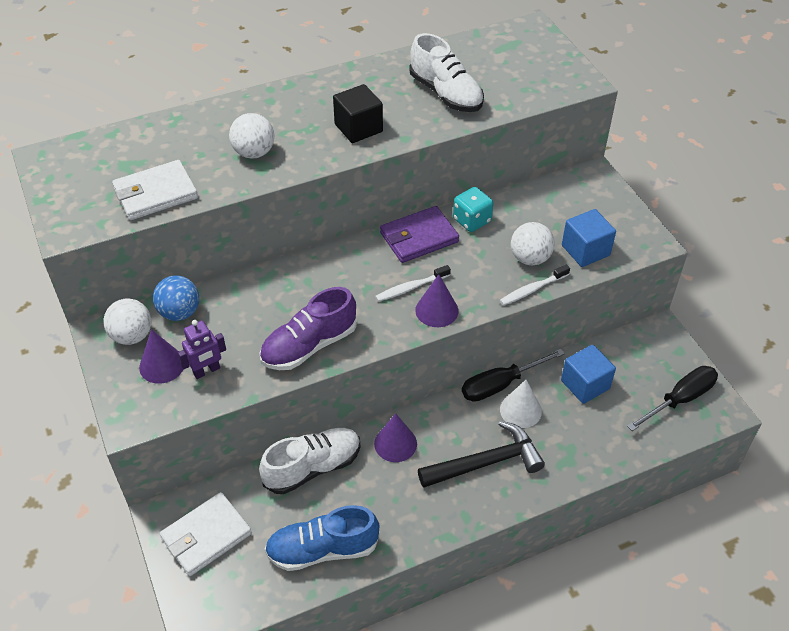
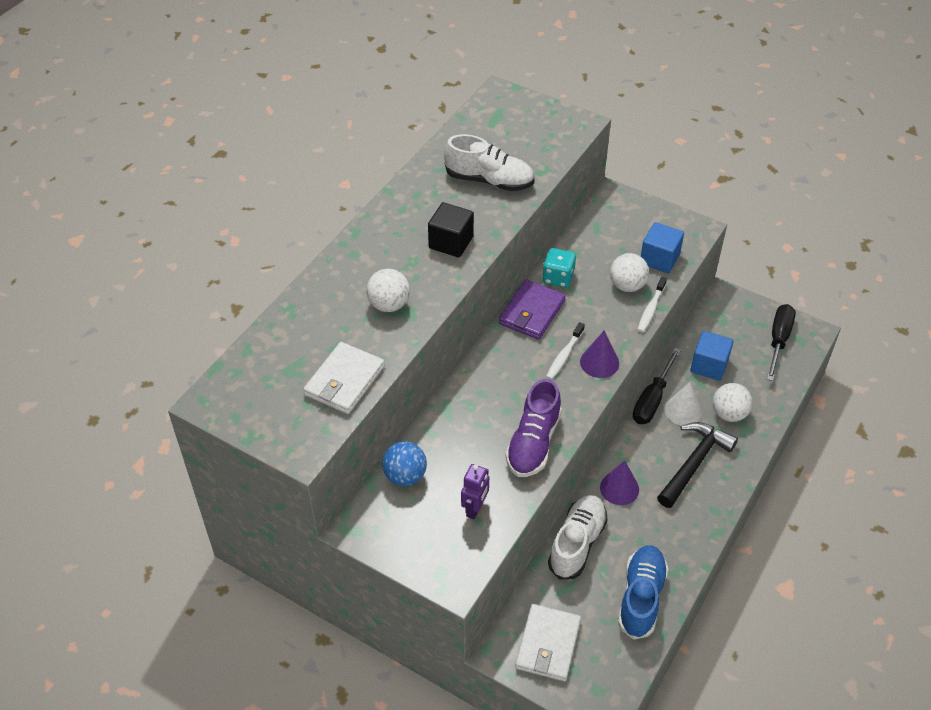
camera: 35 degrees left, 0 degrees up
(132, 336) = (385, 517): white ball -> white ball (729, 414)
(162, 365) = (435, 525): purple cone -> none
(322, 549) = (641, 598): blue shoe -> blue shoe turned 150 degrees clockwise

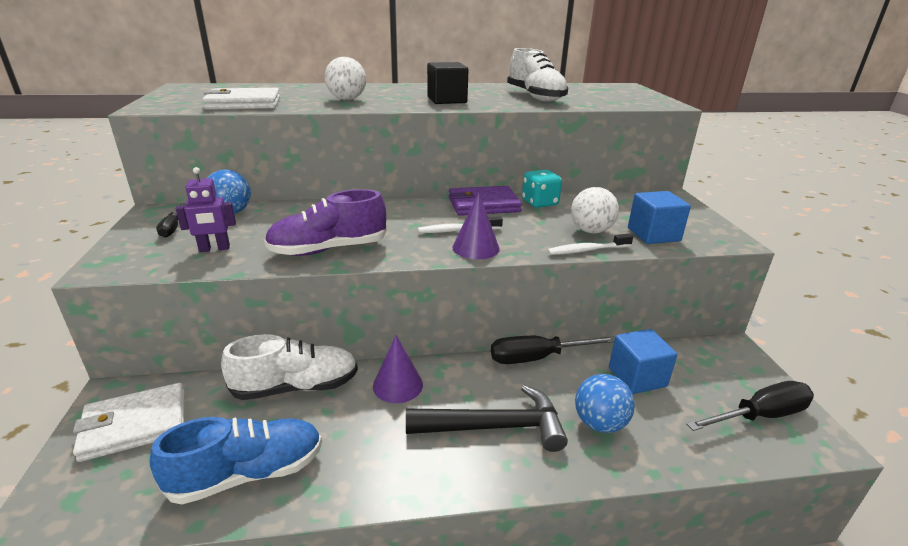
camera: 50 degrees right, 20 degrees down
(407, 524) = (172, 228): none -> black screwdriver
(683, 410) = (553, 385): white cone -> none
(729, 414) = (599, 423): white ball -> blue ball

